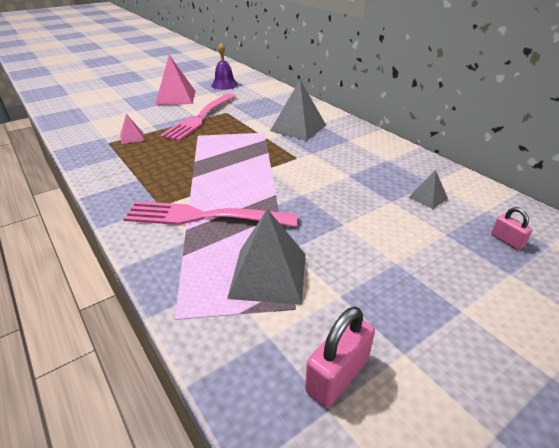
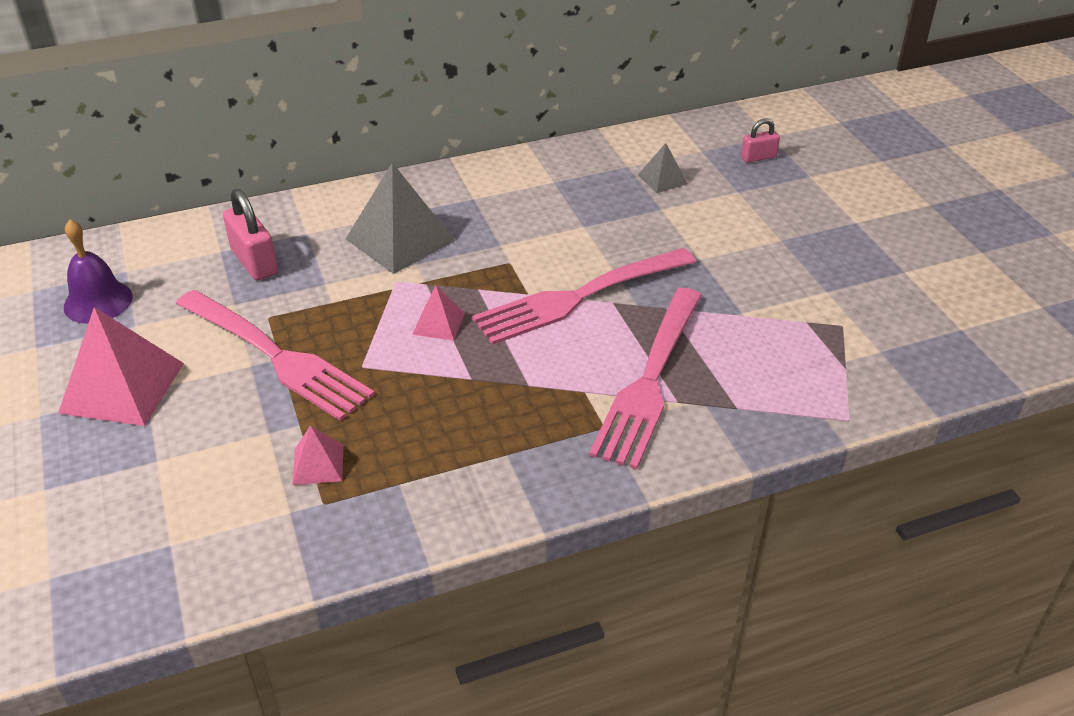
camera: 75 degrees left, 5 degrees up
(235, 147) = (438, 323): none -> pink pyramid
(268, 275) = (786, 336): grey pyramid -> none
(276, 183) = (580, 296): none -> pink fork
(337, 375) = (928, 316): pink padlock -> pink padlock (254, 262)

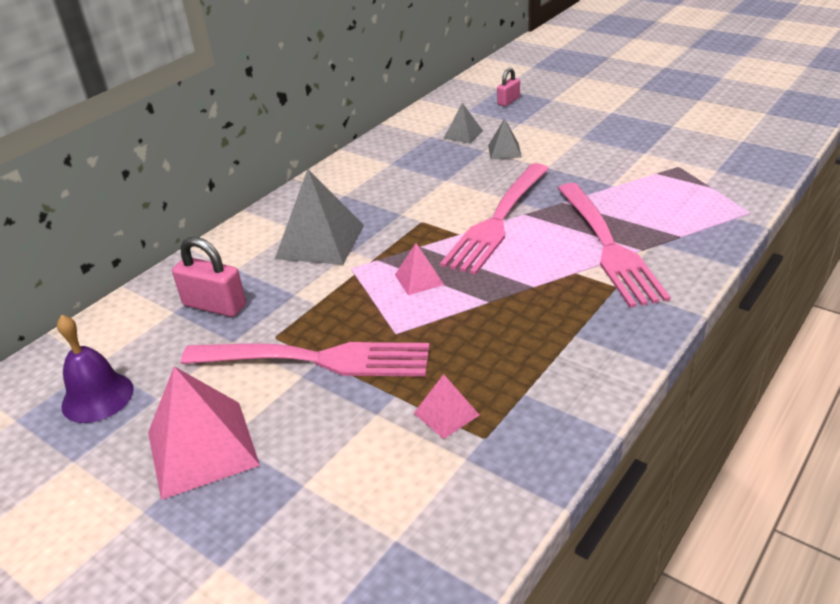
camera: 30 degrees left, 5 degrees down
(680, 219) = (504, 151): none -> grey pyramid

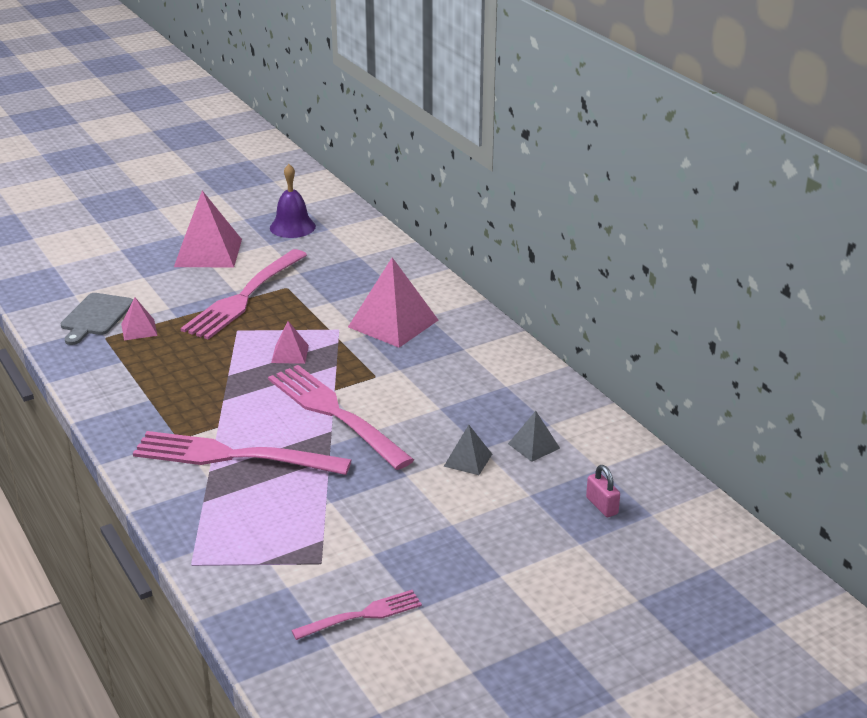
camera: 110 degrees right, 5 degrees down
(214, 305) = (349, 271): pink padlock -> none
(320, 241) = (393, 323): grey pyramid -> pink pyramid
(442, 475) = (96, 317): none -> grey cutting board
(705, 138) = (361, 616): none -> pink fork

